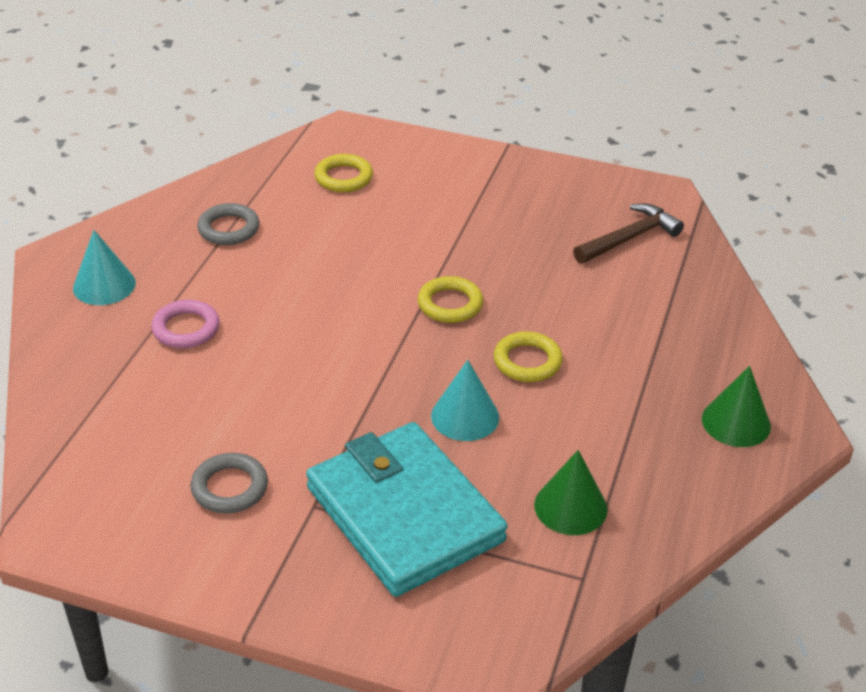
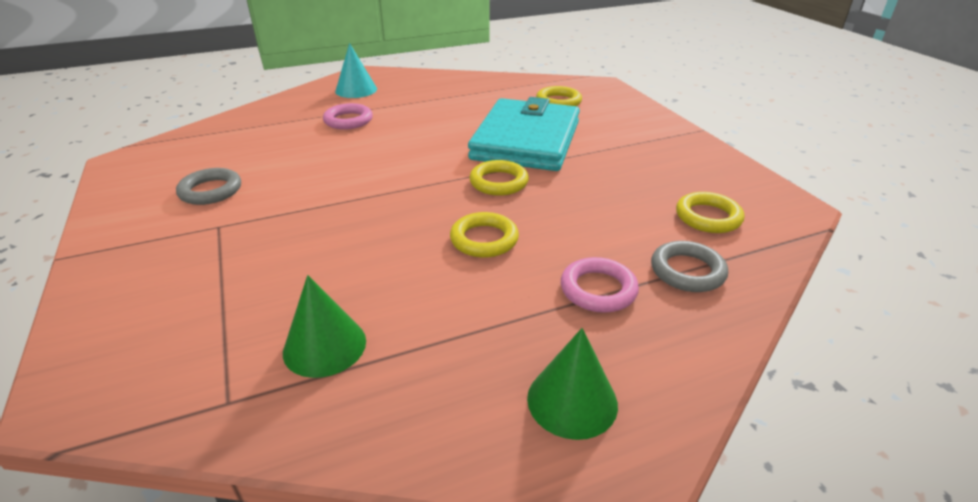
camera: 50 degrees right, 5 degrees down
(229, 229) = (454, 95): grey ring -> grey ring (687, 271)
(404, 514) = (239, 265): turquoise wallet -> turquoise wallet (526, 140)
(465, 416) = (383, 241): turquoise cone -> none
(629, 238) = (708, 217): brown hammer -> yellow ring
(650, 345) = (598, 289): none -> pink ring

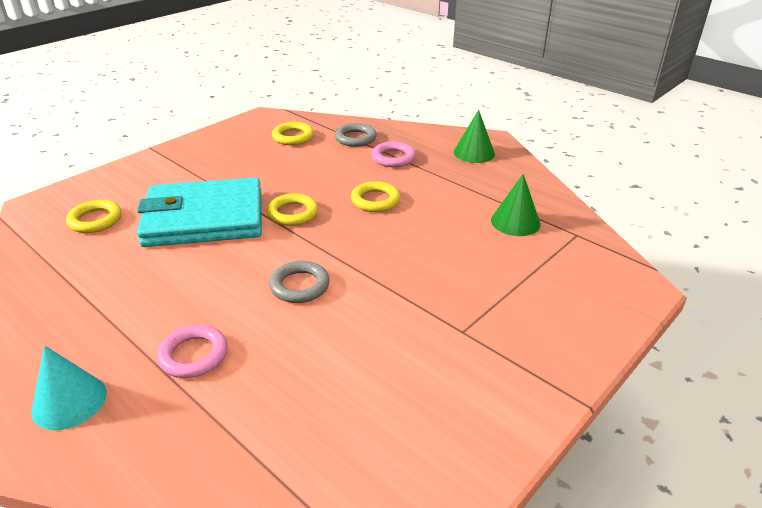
camera: 115 degrees left, 0 degrees up
(210, 191) = (418, 375): grey ring -> grey ring (300, 286)

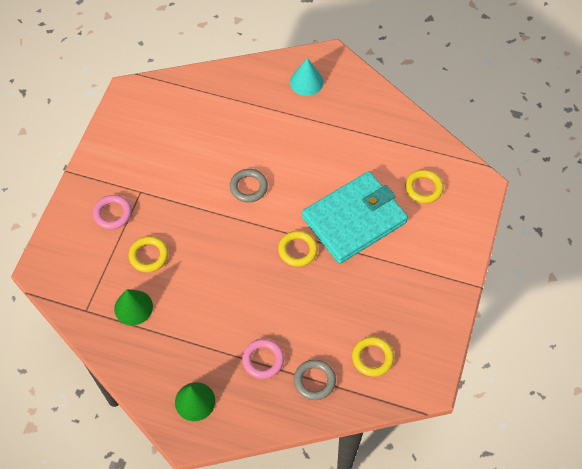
camera: 155 degrees right, 25 degrees up
(193, 355) = (271, 123): pink ring -> pink ring (112, 214)
(375, 200) = (247, 290): yellow ring -> yellow ring (149, 256)

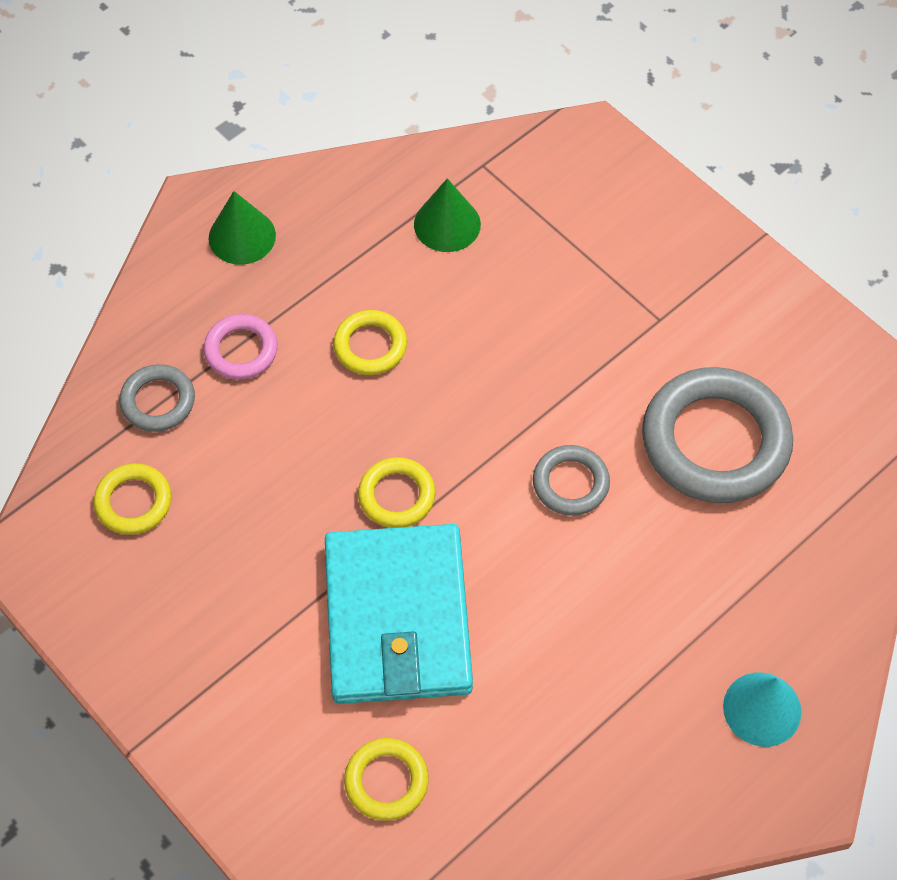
camera: 120 degrees right, 0 degrees up
(112, 214) = (638, 264): pink ring -> none
(149, 256) = (526, 280): yellow ring -> yellow ring (370, 346)
(194, 144) = (715, 441): none -> grey ring

